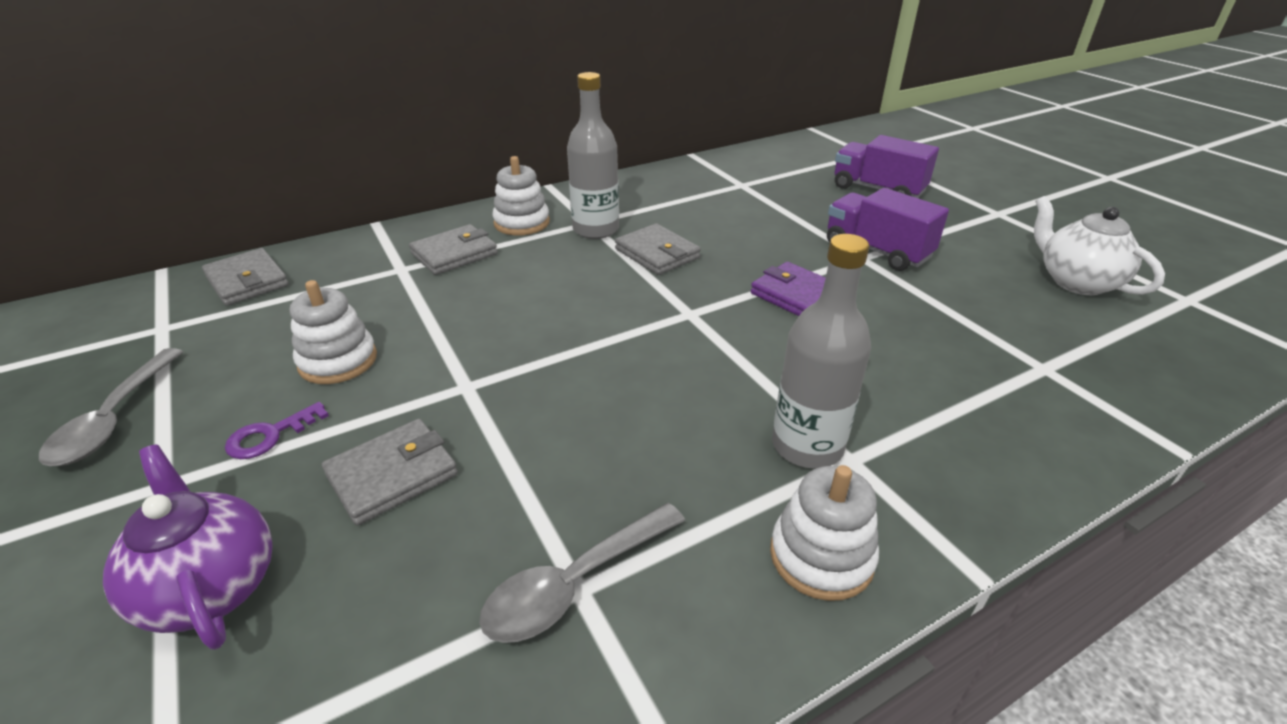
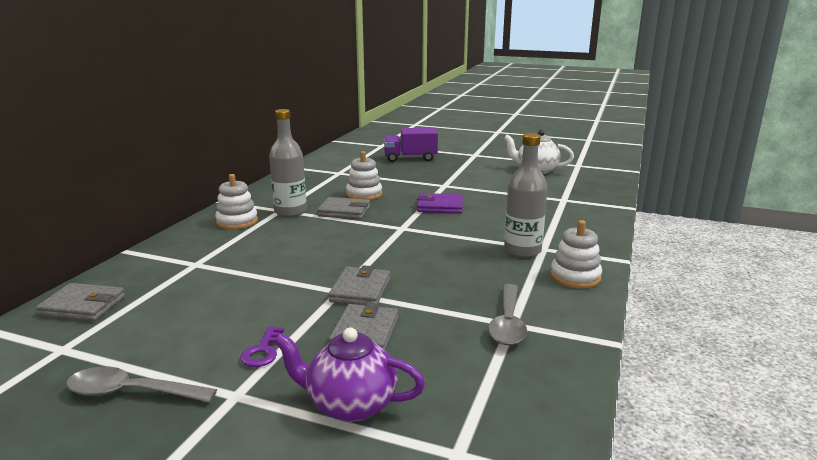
camera: 40 degrees left, 15 degrees down
(114, 419) = (131, 393): grey spoon -> grey spoon turned 135 degrees clockwise
(338, 361) = (240, 311): white stacking toy -> white stacking toy (364, 194)
(454, 254) = (220, 247): grey wallet -> grey wallet (360, 290)
(877, 251) = (446, 181): purple truck -> none

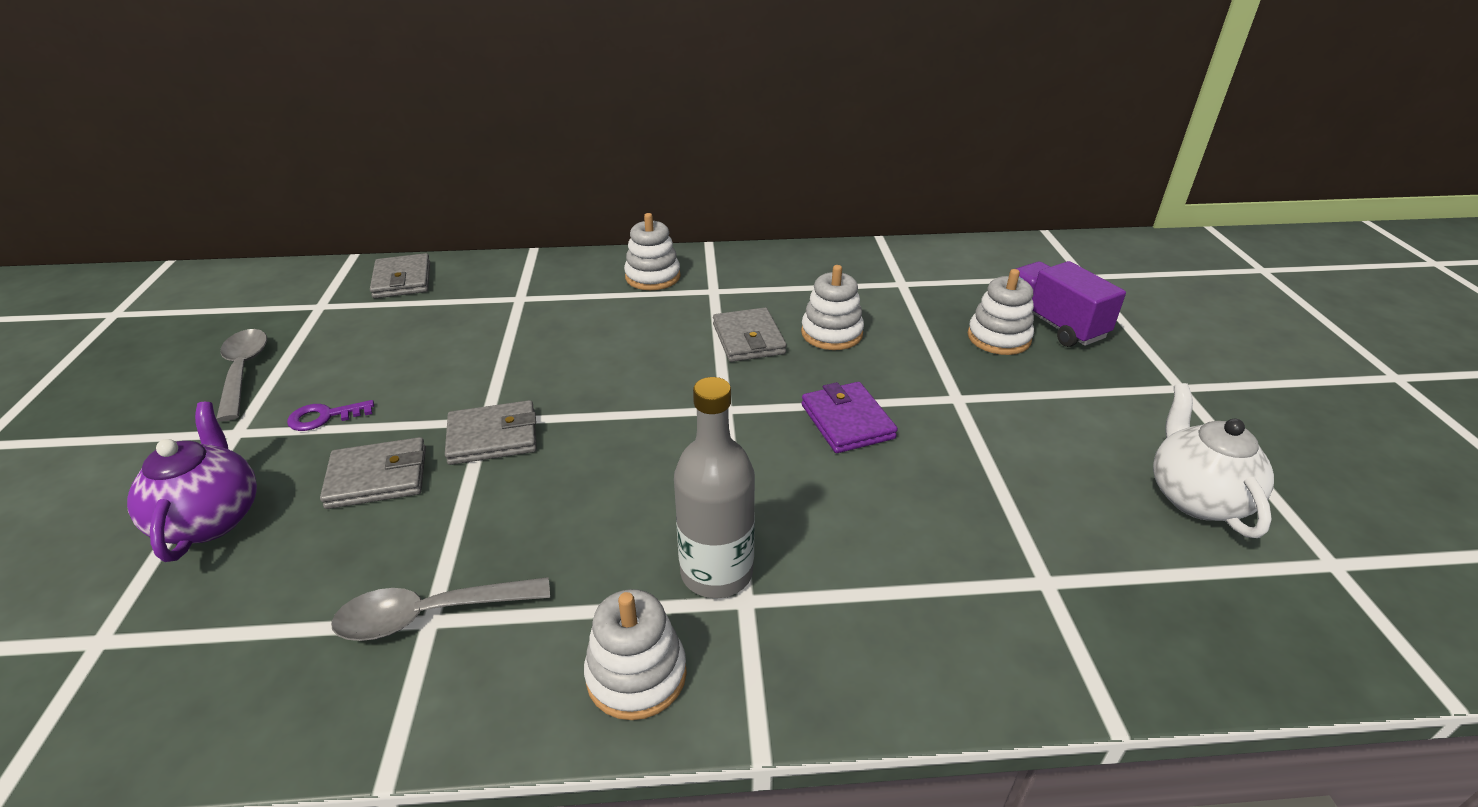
camera: 65 degrees right, 15 degrees up
(290, 212) = (713, 299): grey bottle -> none
(409, 168) = (998, 338): none -> white stacking toy

